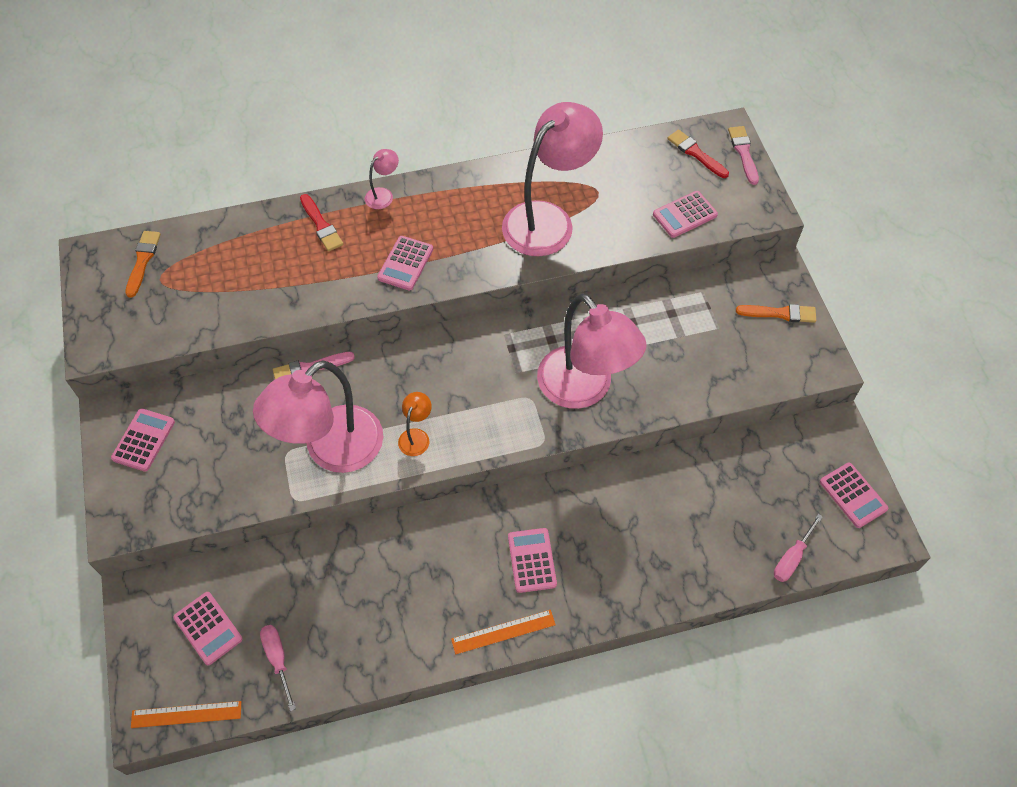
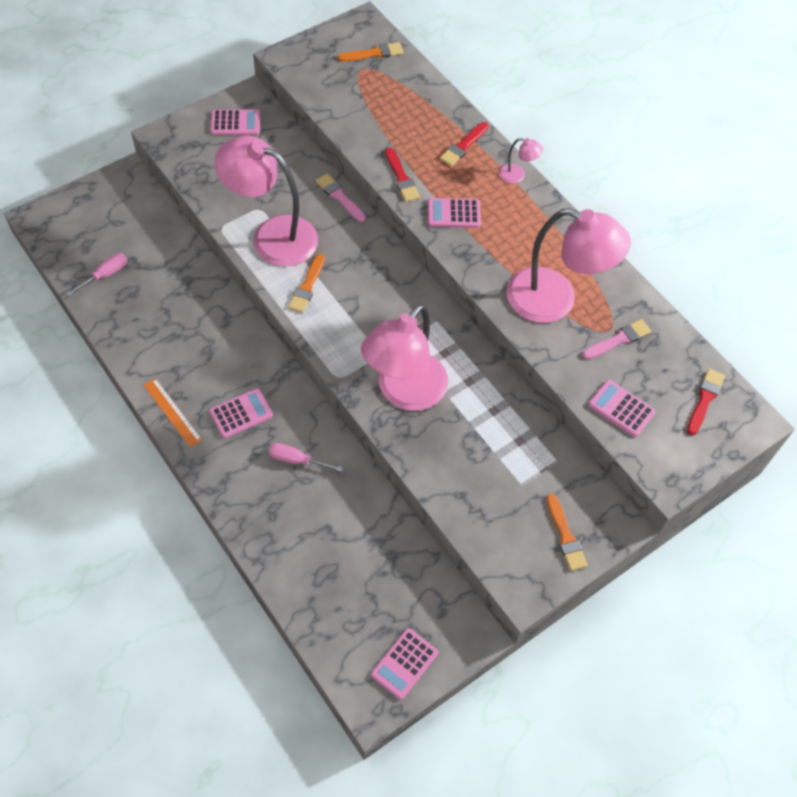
camera: 65 degrees right, 0 degrees up
(186, 714) = (50, 237): orange ruler -> none
(208, 628) = (116, 225): pink calculator -> none
(335, 293) = (401, 178): none -> red brush
(416, 436) = (307, 286): orange lamp -> orange brush
(743, 153) = (731, 442): pink brush -> pink brush (618, 340)
(791, 558) = (316, 621): pink screwdriver -> pink screwdriver (296, 460)

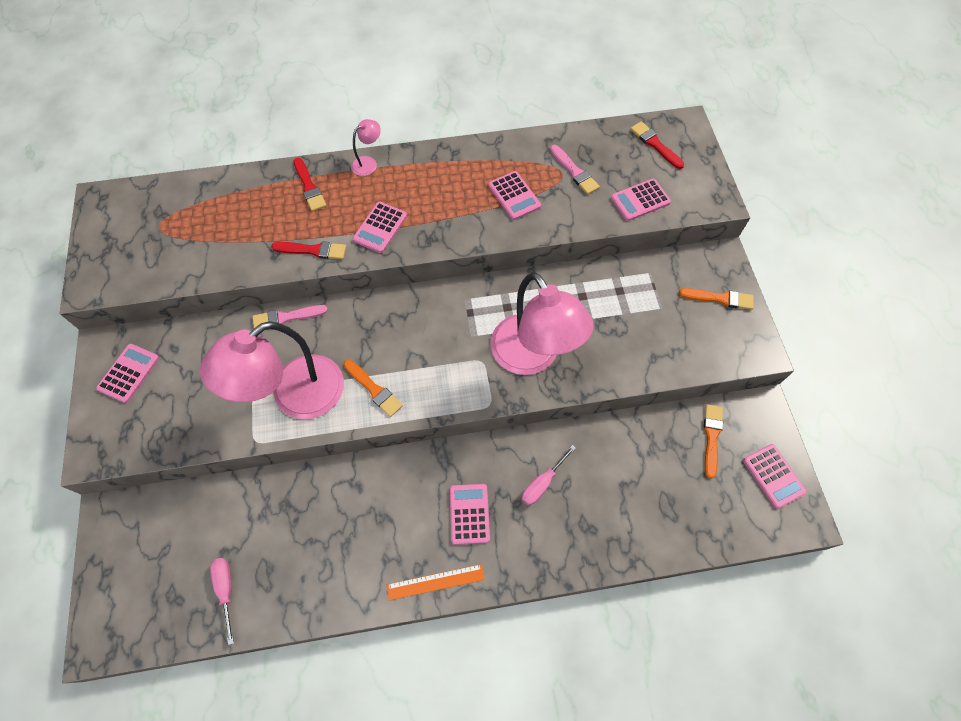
camera: 60 degrees left, 5 degrees up
(373, 53) = (146, 208): orange brush -> orange brush (711, 437)
(555, 300) = (514, 196): pink lamp -> pink calculator
(618, 340) = (574, 172): pink brush -> pink brush turned 150 degrees clockwise

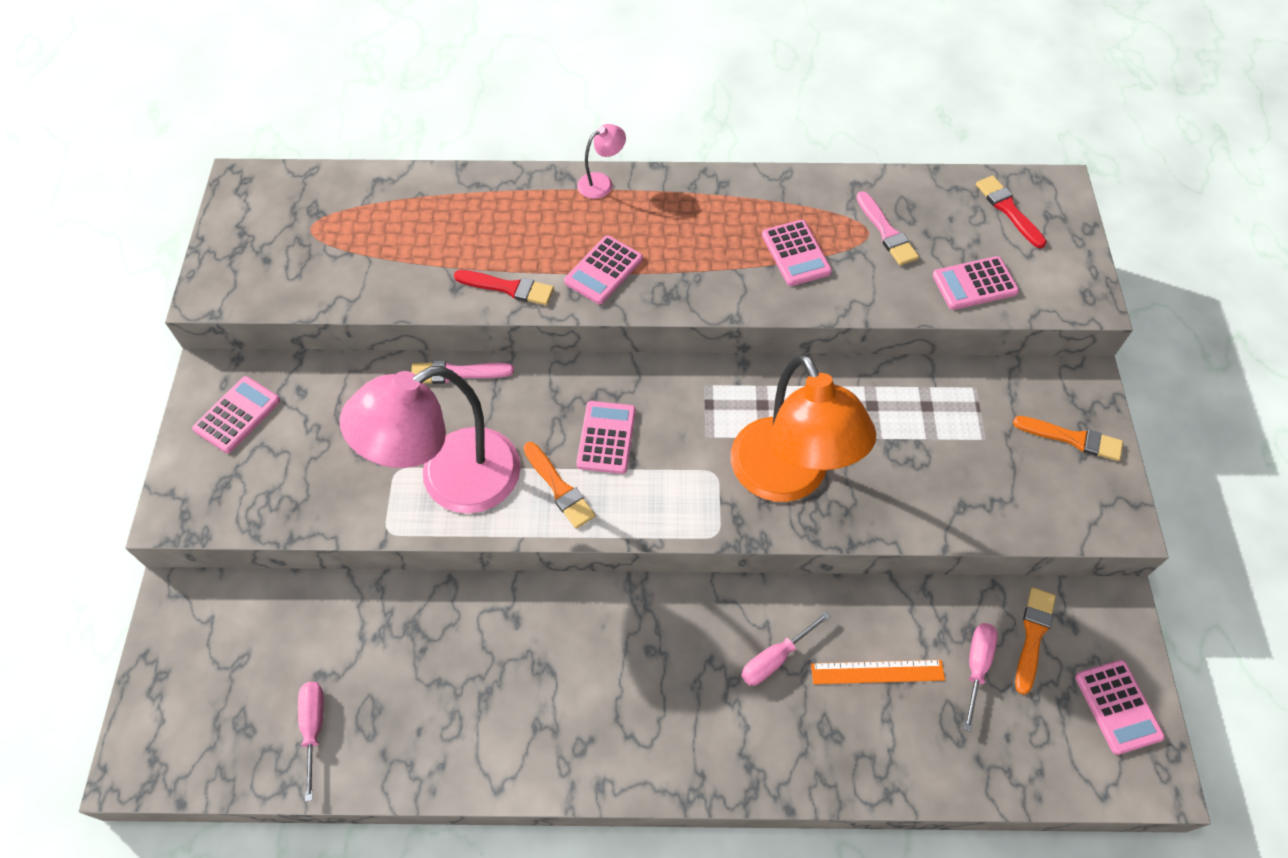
camera: 10 degrees right, 5 degrees down
(309, 187) = (517, 204): red brush -> none
(435, 582) = (601, 769): orange ruler -> orange ruler (877, 672)
(469, 514) = (664, 683): pink calculator -> pink calculator (606, 437)
(532, 357) = (787, 478): pink lamp -> orange lamp
(678, 464) = (976, 665): none -> pink screwdriver

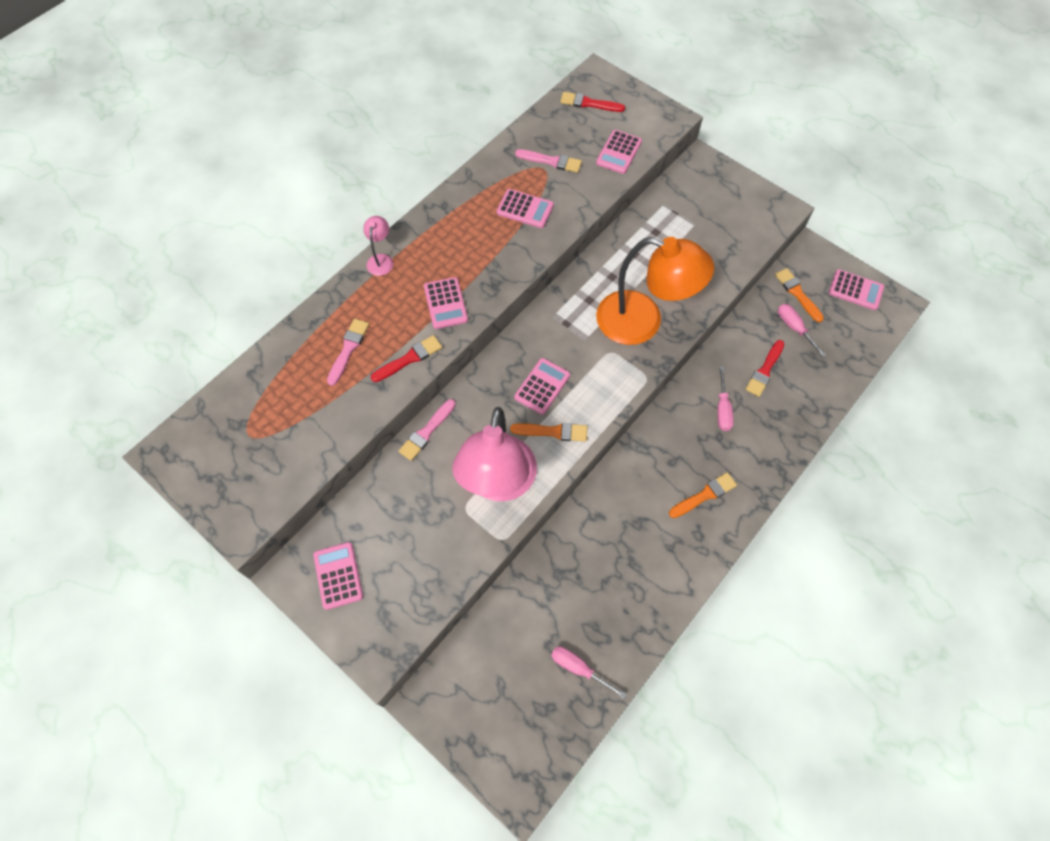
camera: 50 degrees left, 5 degrees up
(473, 232) = (348, 349): none -> pink brush
(606, 437) = (542, 386): pink calculator -> pink calculator turned 75 degrees clockwise
(877, 672) = (764, 370): orange ruler -> red brush
(1072, 438) = (726, 191): orange brush -> orange brush (704, 495)

